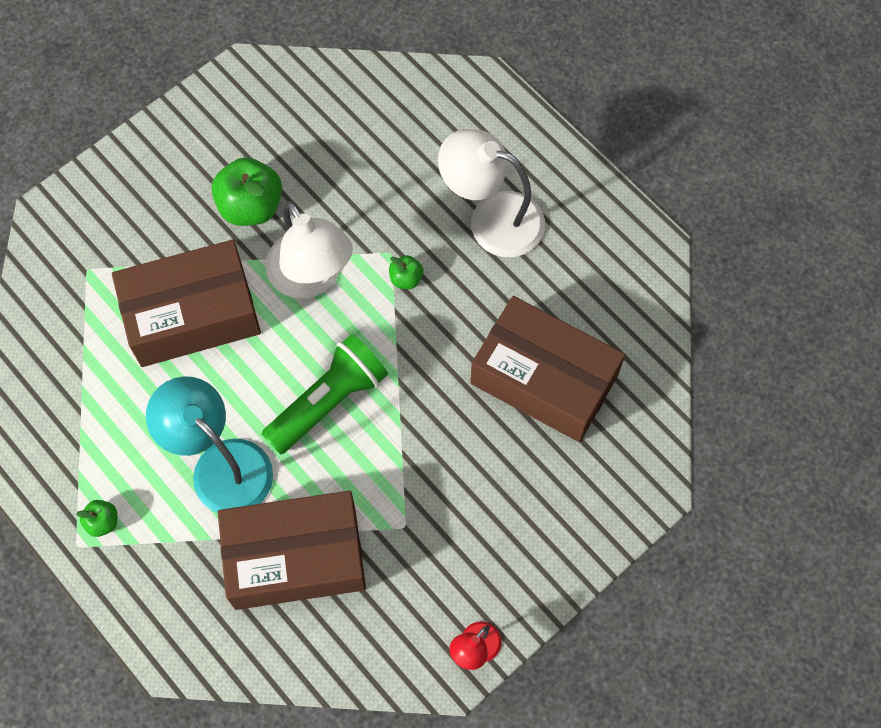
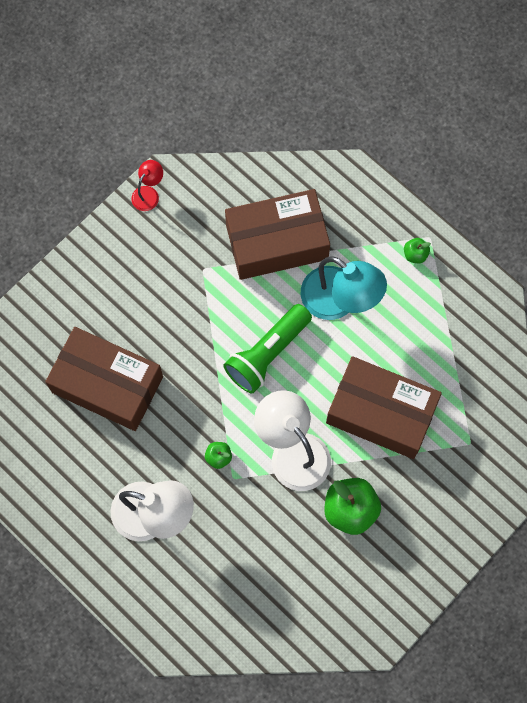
camera: 175 degrees right, 5 degrees up
(192, 315) = (381, 413): brown box -> brown box turned 45 degrees clockwise

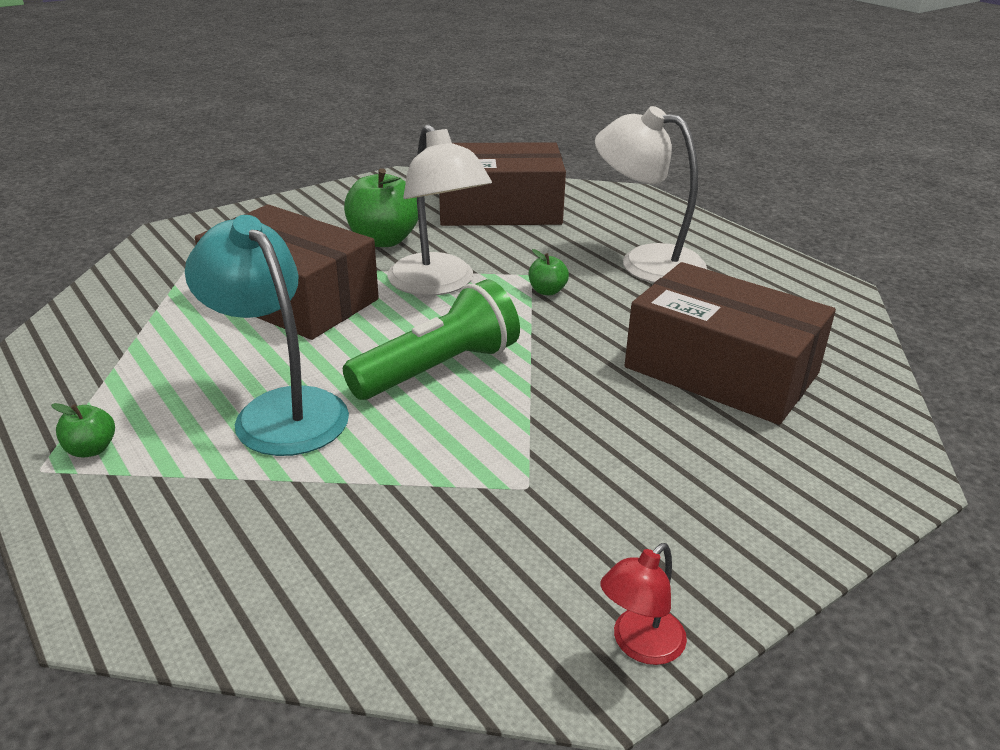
camera: 170 degrees left, 40 degrees down
(277, 242) = (356, 506): brown box -> brown box (499, 209)

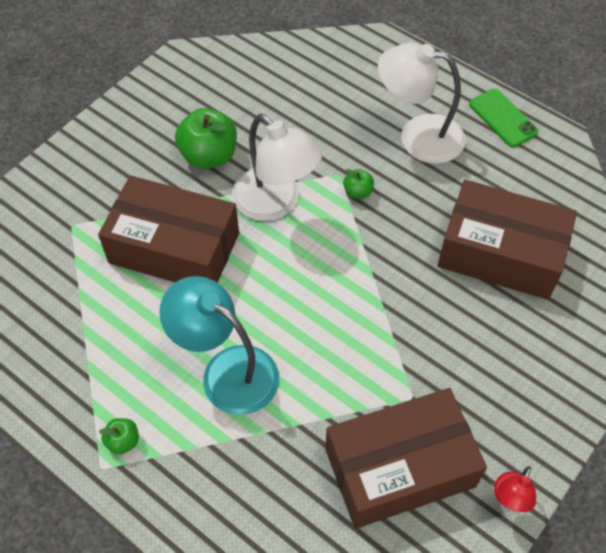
camera: 15 degrees left, 25 degrees up
(438, 369) = (314, 301): green flashlight -> none
(499, 209) = (283, 89): brown box -> brown box (399, 467)
(763, 263) = (503, 118): none -> green phone

